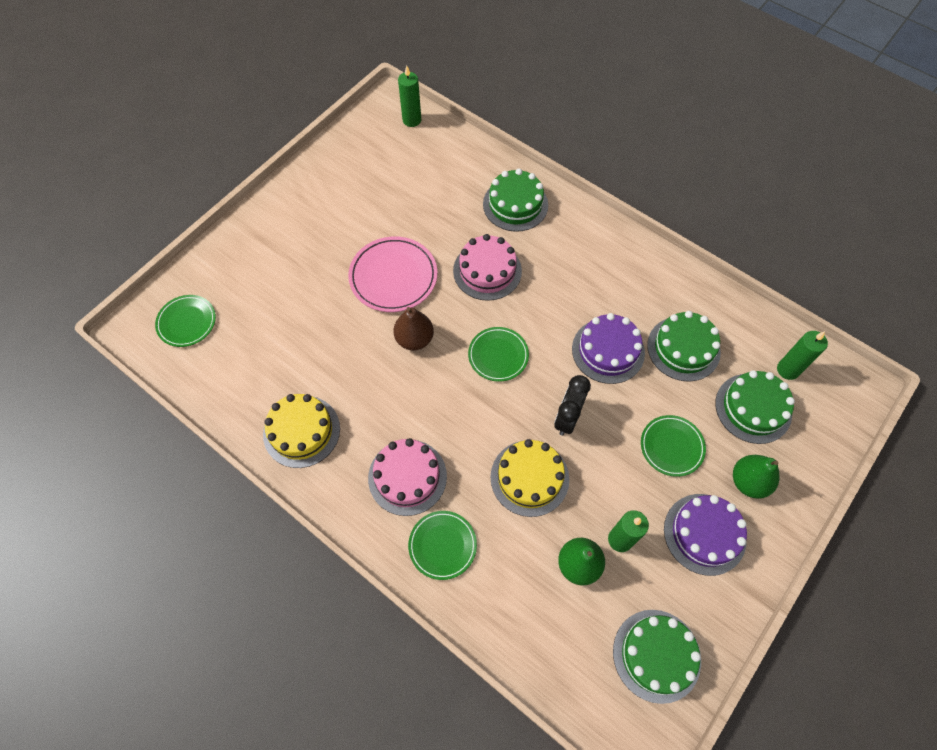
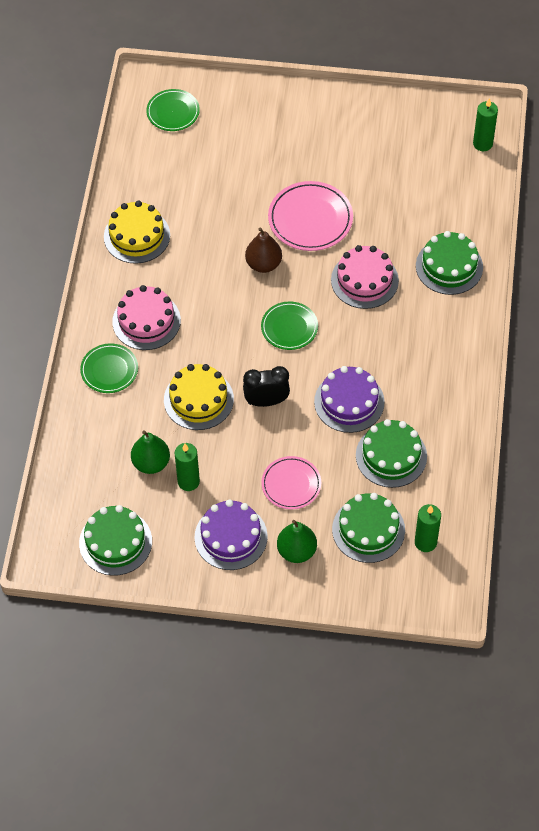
camera: 60 degrees right, 5 degrees down
(671, 446) = (291, 484): green plate -> pink plate

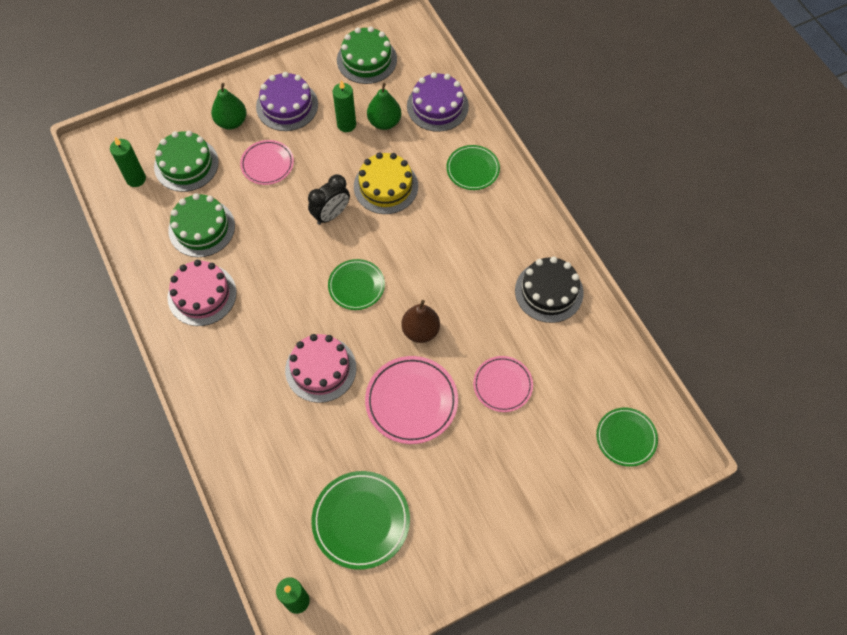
camera: 145 degrees right, 5 degrees up
(137, 236) = (549, 291): yellow cake -> black cake
(146, 321) = (477, 223): pink cake -> pink cake (202, 295)
(232, 192) = (502, 385): none -> pink plate
(349, 402) = (263, 252): purple cake -> purple cake (437, 106)
(405, 165) = (361, 520): none -> green plate
(449, 266) = (251, 430): green cake -> none

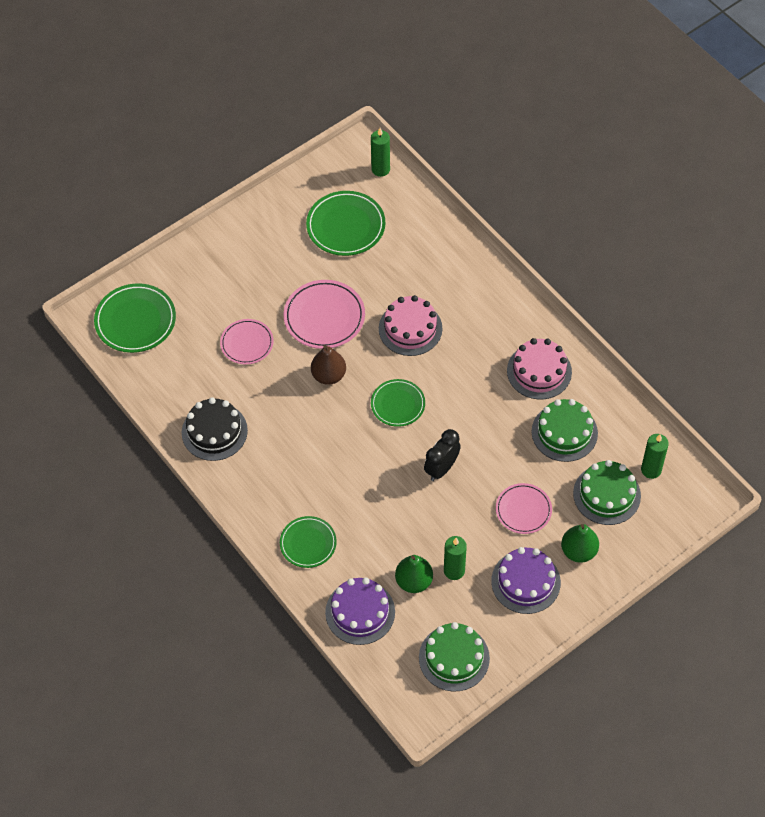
camera: 170 degrees right, 5 degrees down
(386, 186) = (394, 508): yellow cake -> none
(626, 438) = (135, 321): green plate -> green plate, size x1.54

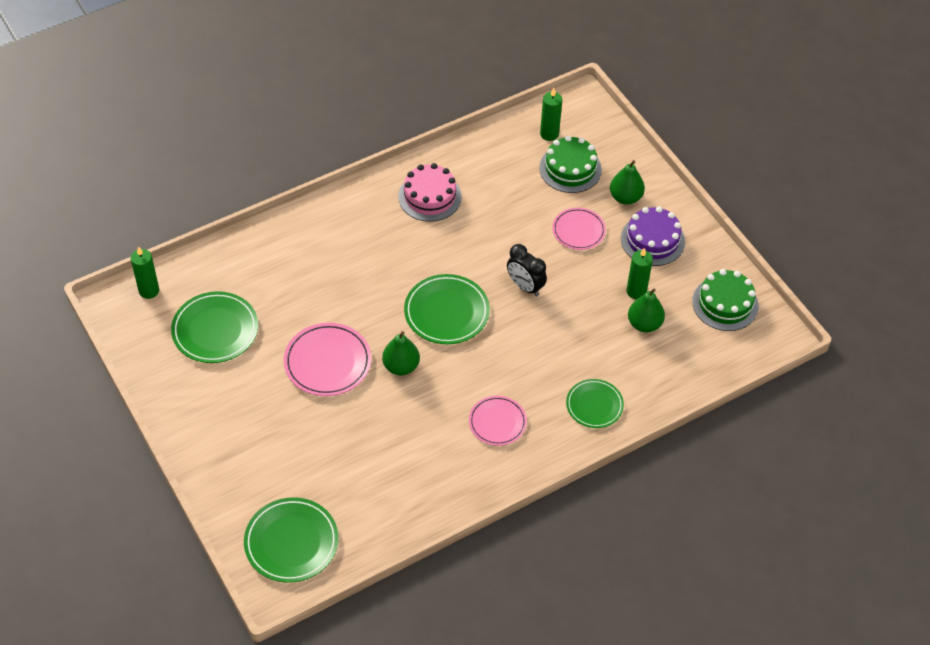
camera: 85 degrees left, 5 degrees down
(214, 431) = (451, 476): black cake -> none
(247, 343) = (345, 436): pink plate -> pink plate (497, 422)
(328, 375) = (401, 366): brown pear -> green pear
(360, 612) = (673, 370): purple cake -> none
(398, 404) = (446, 312): green plate -> green plate, size x1.54
(410, 328) = (358, 290): pink cake -> none
(564, 432) = (500, 188): green cake -> none

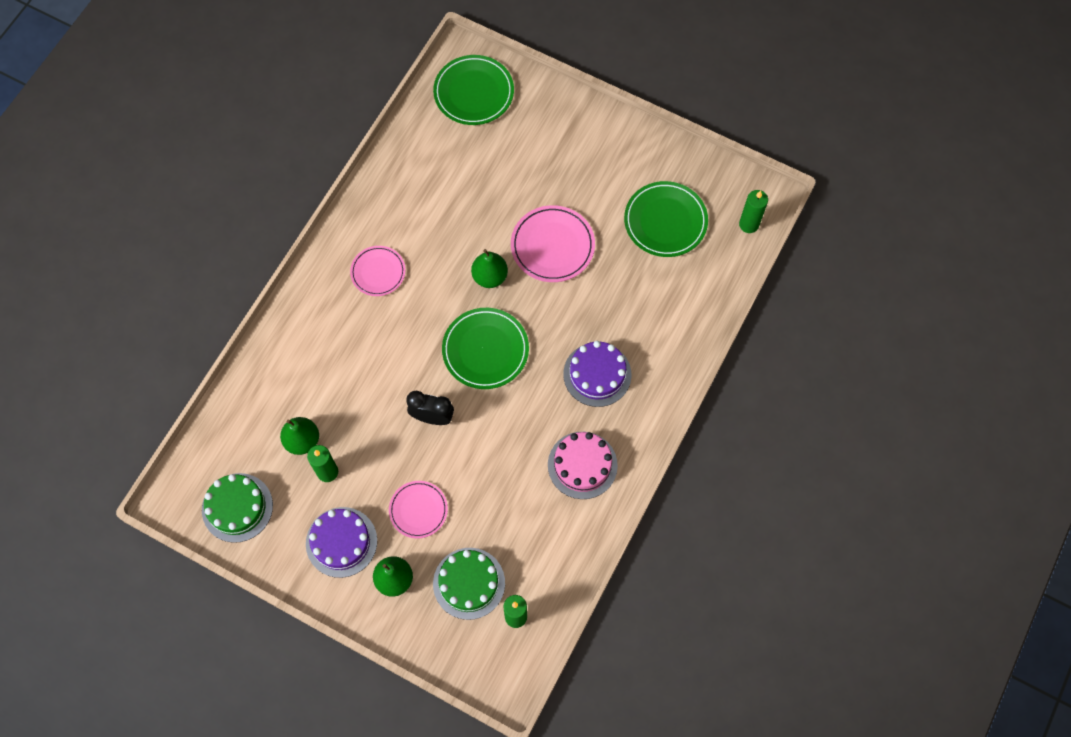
camera: 150 degrees right, 15 degrees up
(369, 249) = (597, 374): none -> purple cake
(594, 405) = (305, 333): green plate -> none

